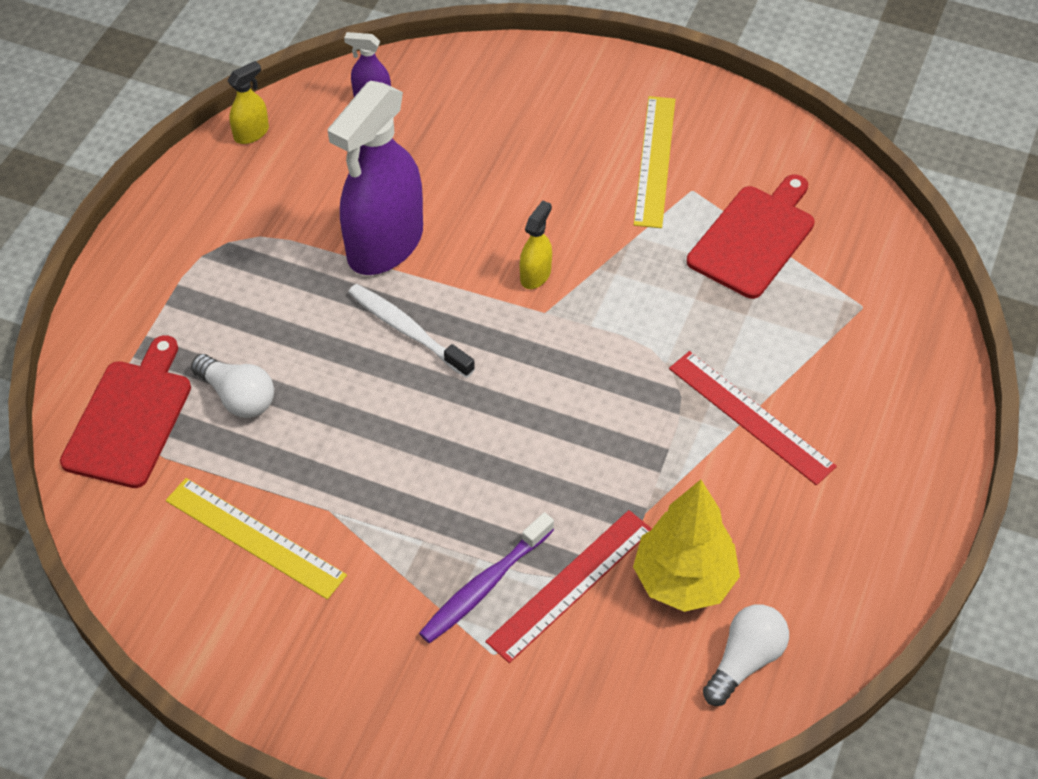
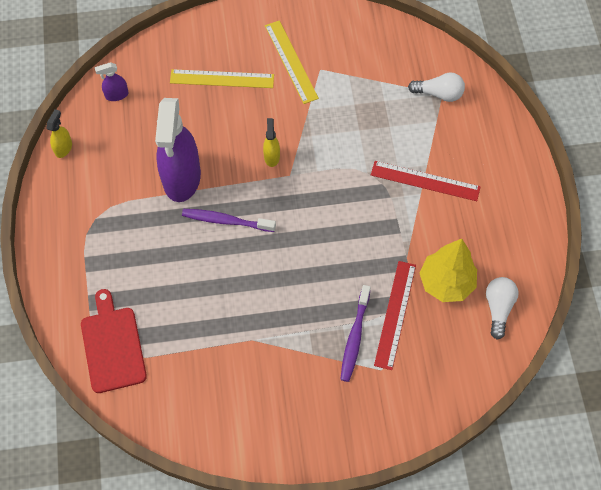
camera: 30 degrees left, 10 degrees up
(238, 397) = (162, 303): white light bulb -> white light bulb (439, 94)
(255, 538) = (224, 375): yellow ruler -> yellow ruler (222, 79)
(408, 330) = (226, 221): white toothbrush -> purple toothbrush
(754, 238) = (367, 82): red cutting board -> none

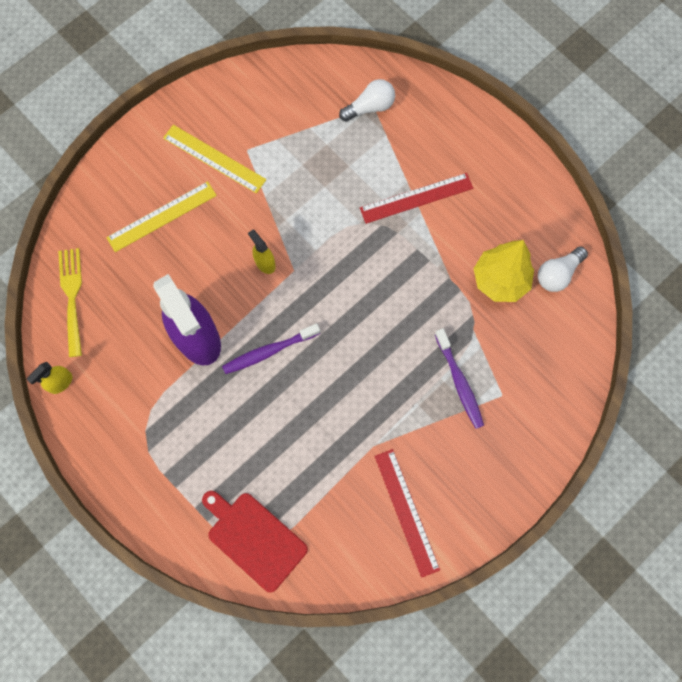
camera: 35 degrees left, 10 degrees up
(63, 148) = (60, 382): yellow spray bottle -> yellow spray bottle turned 120 degrees counterclockwise
(116, 95) = (72, 296): purple spray bottle -> yellow fork
(395, 314) = (478, 338): red ruler -> red ruler (406, 512)
(498, 308) = (557, 274): white light bulb -> white light bulb turned 105 degrees counterclockwise

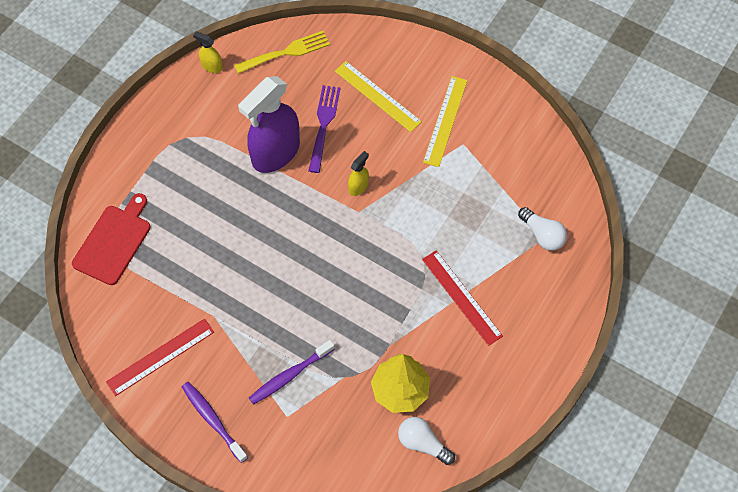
camera: 75 degrees right, 10 degrees down
(178, 279) = (323, 124): none -> purple fork
(269, 351) = (278, 211): purple toothbrush -> purple toothbrush (213, 420)

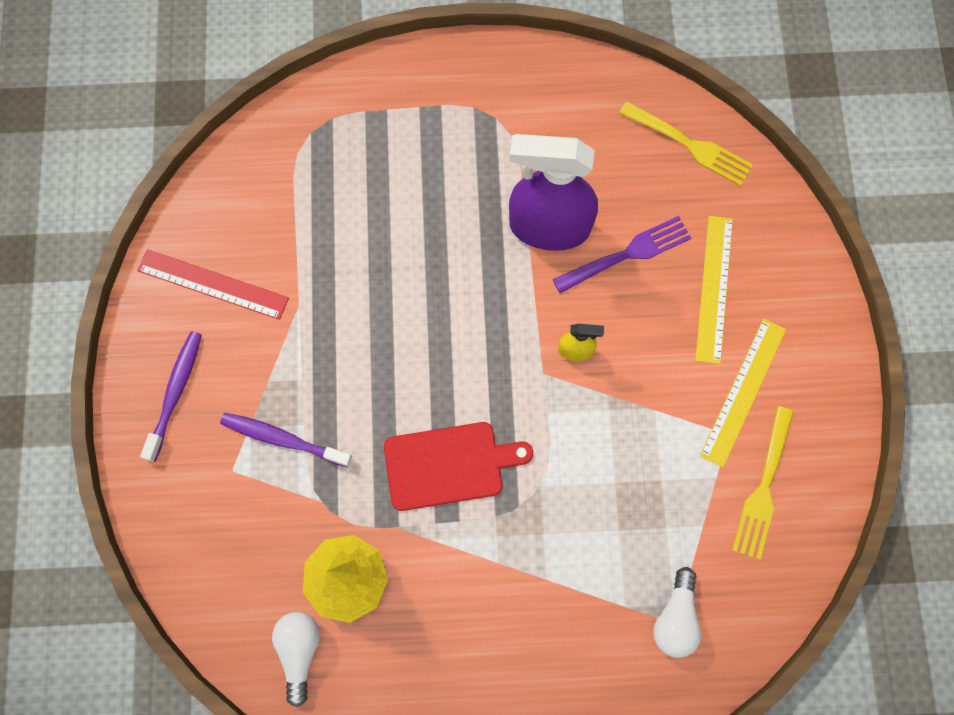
camera: 55 degrees right, 10 degrees up
(114, 242) = (313, 138): red cutting board -> red cutting board (449, 465)
(211, 66) = (607, 79): yellow spray bottle -> none
(445, 121) = (743, 391): yellow ruler -> yellow ruler turned 45 degrees counterclockwise
(461, 297) = (518, 572): red ruler -> none
(504, 147) = (763, 488): none -> yellow fork

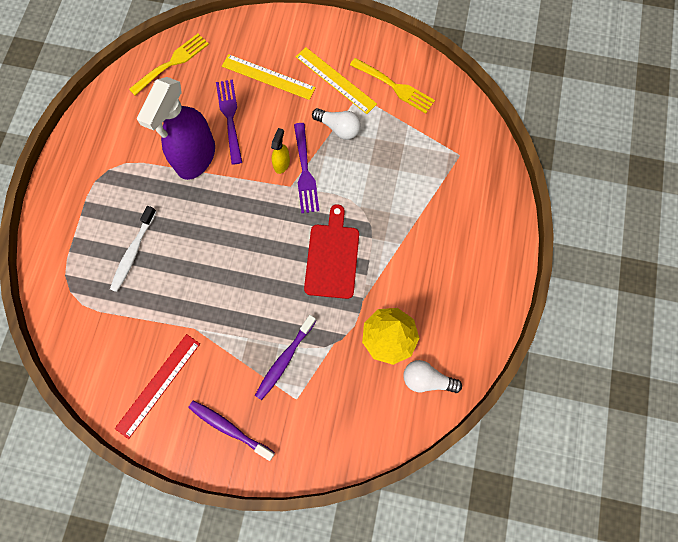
camera: 75 degrees left, 0 degrees up
(385, 192) = (133, 252): none -> white toothbrush
(572, 388) = (305, 172): none -> purple fork
(675, 618) = (457, 154): white light bulb -> white light bulb (339, 128)

